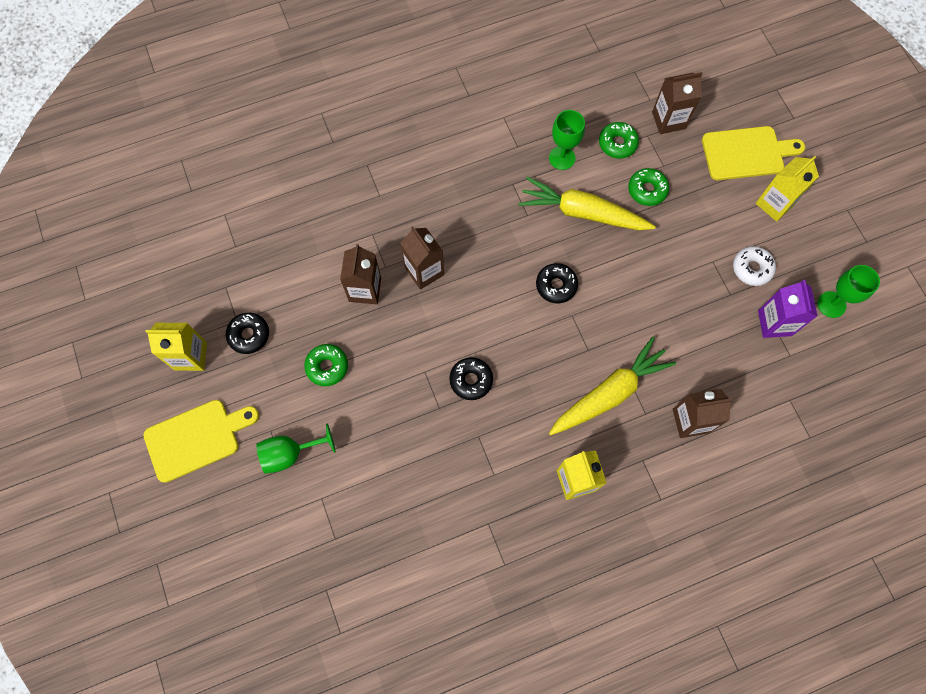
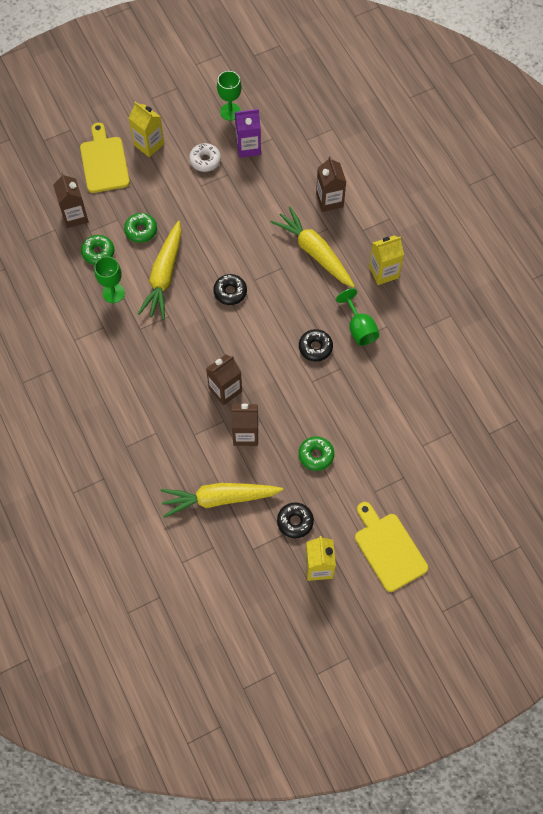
camera: 95 degrees left, 5 degrees down
(290, 256) = (219, 499): none -> yellow carrot
(290, 453) = (391, 473): green goblet -> green goblet (359, 328)

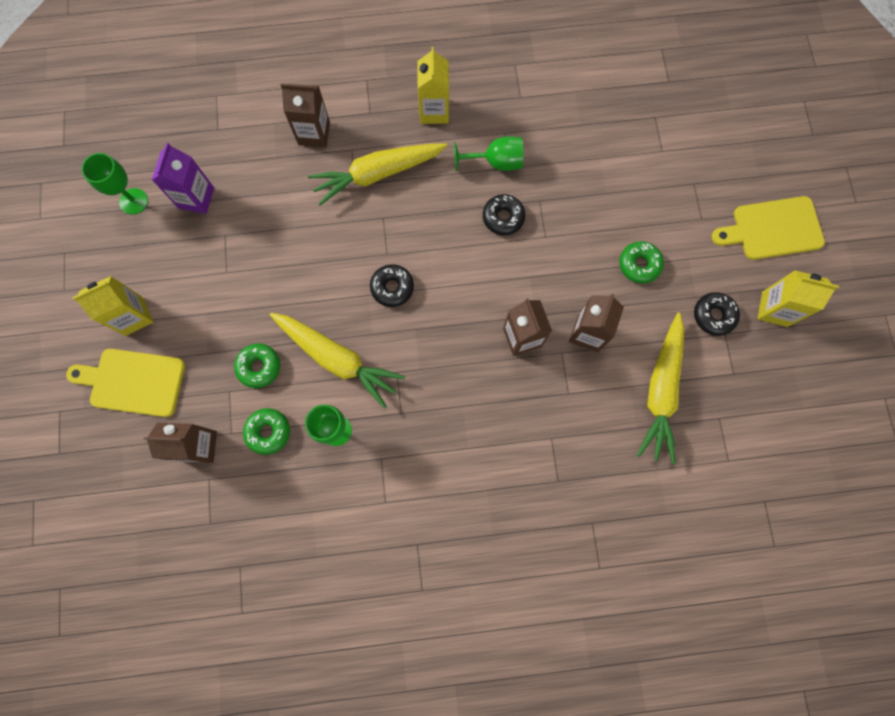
camera: 70 degrees left, 10 degrees up
(205, 160) = (191, 255): white donut -> none

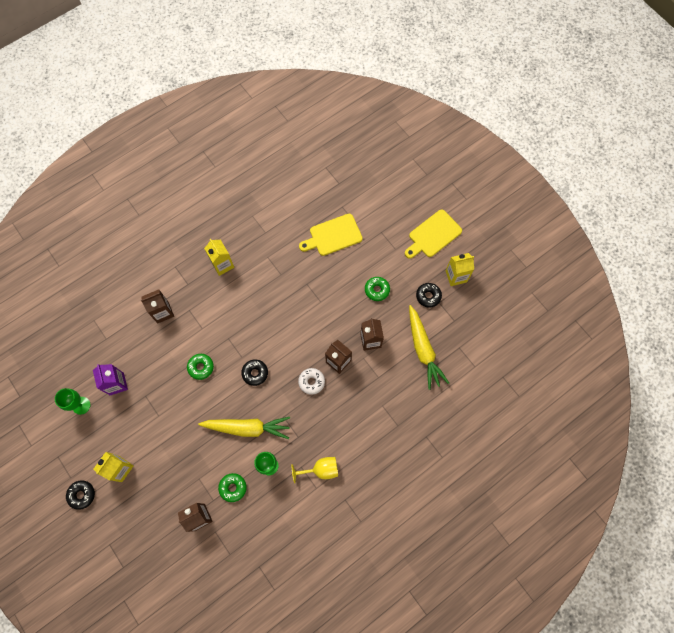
camera: 30 degrees left, 5 degrees down
(133, 382) = (142, 504): yellow cutting board -> yellow cutting board (333, 236)
(259, 367) = (207, 456): green donut -> green donut (201, 367)
(377, 174) = (211, 316): yellow carrot -> none
(407, 480) = (321, 470): none -> yellow goblet
(466, 345) = (311, 382): none -> white donut
(496, 162) = (272, 275): green goblet -> none
(503, 217) = (293, 303): black donut -> black donut (82, 495)

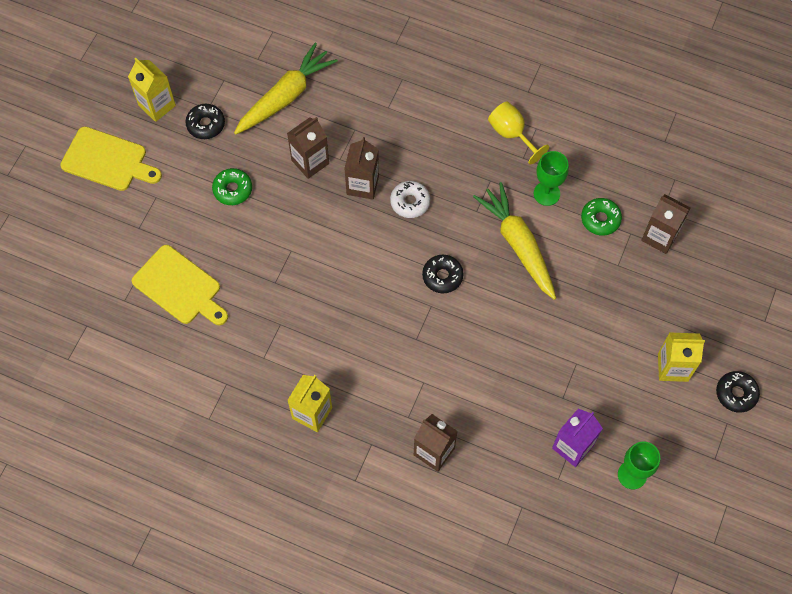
camera: 120 degrees left, 5 degrees down
(201, 367) = (478, 349): green donut -> none

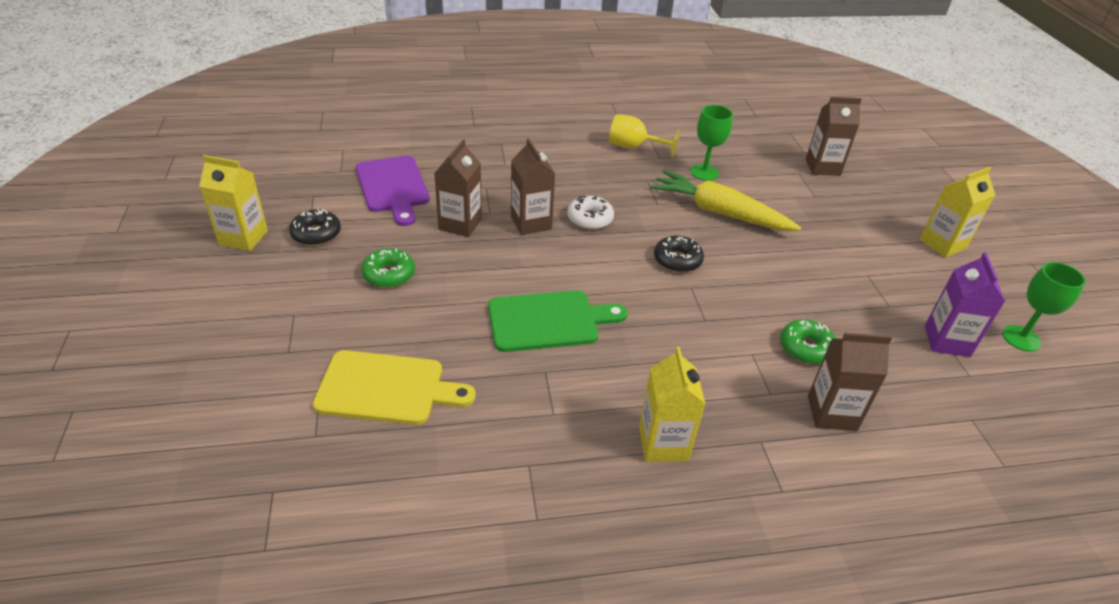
camera: 35 degrees left, 25 degrees down
(108, 160) = (204, 304): yellow cutting board -> none
(285, 96) = (393, 187): yellow carrot -> purple cutting board
(310, 285) = (548, 321): none -> green cutting board
(600, 219) = (765, 173): green donut -> green donut (806, 348)
(736, 393) = (1009, 241): black donut -> none

